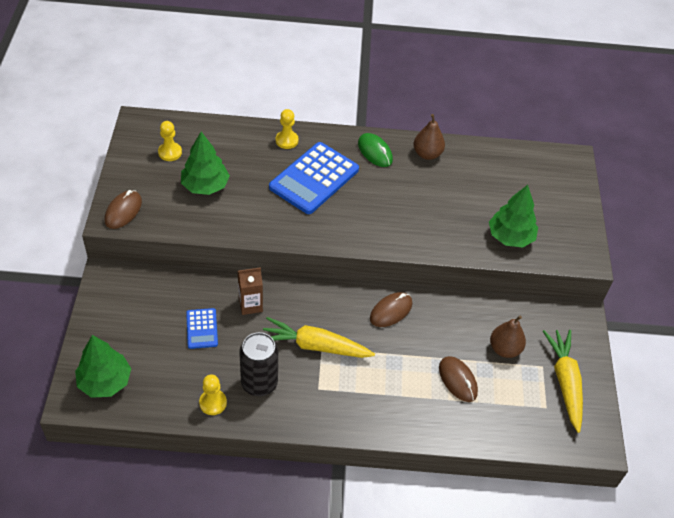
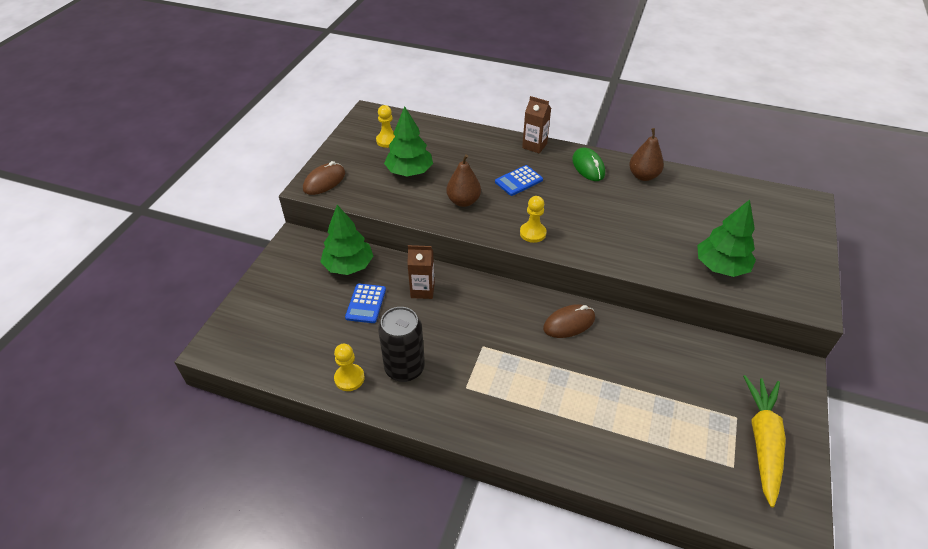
camera: 20 degrees right, 5 degrees down
(105, 381) = (252, 335): green tree -> green tree (348, 266)
(287, 140) = (502, 145): yellow pawn -> yellow pawn (533, 233)
(314, 178) = (518, 181): blue calculator -> blue calculator, size x0.50
(315, 346) = (476, 342): yellow carrot -> none
(318, 136) = (534, 146): none -> brown carton
(457, 380) = (628, 411): brown mouse -> none
(504, 349) = (692, 388): brown pear -> brown pear (463, 201)

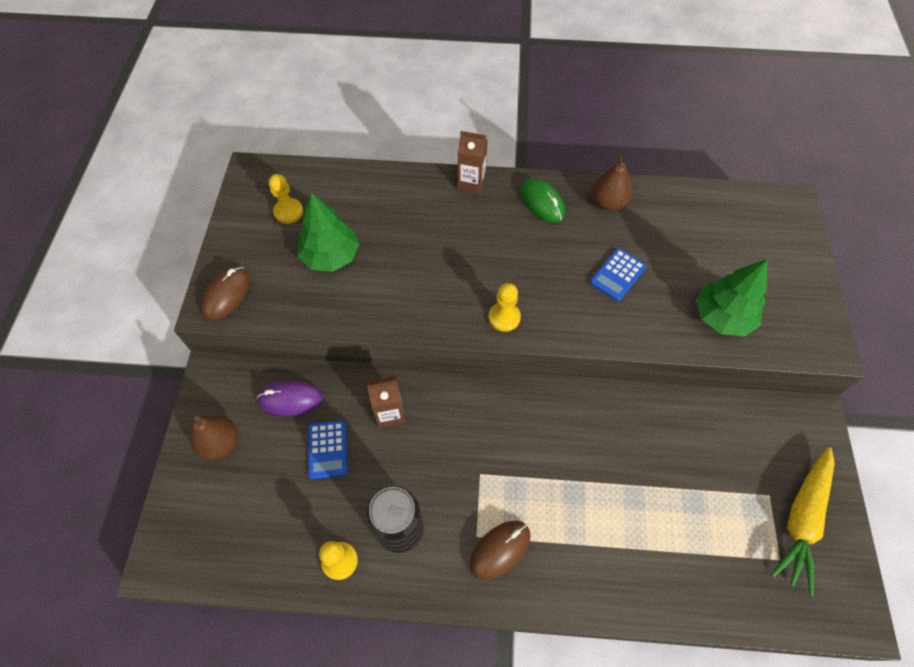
camera: 15 degrees left, 15 degrees up
(348, 266) = (290, 399): green tree -> purple mouse
(463, 201) = (410, 288): brown pear -> brown pear (220, 443)
(518, 181) = (467, 241): blue calculator -> blue calculator (617, 275)
(569, 323) = (567, 417): brown mouse -> brown mouse (500, 550)
(762, 441) = (801, 519): yellow carrot -> yellow carrot turned 150 degrees counterclockwise

